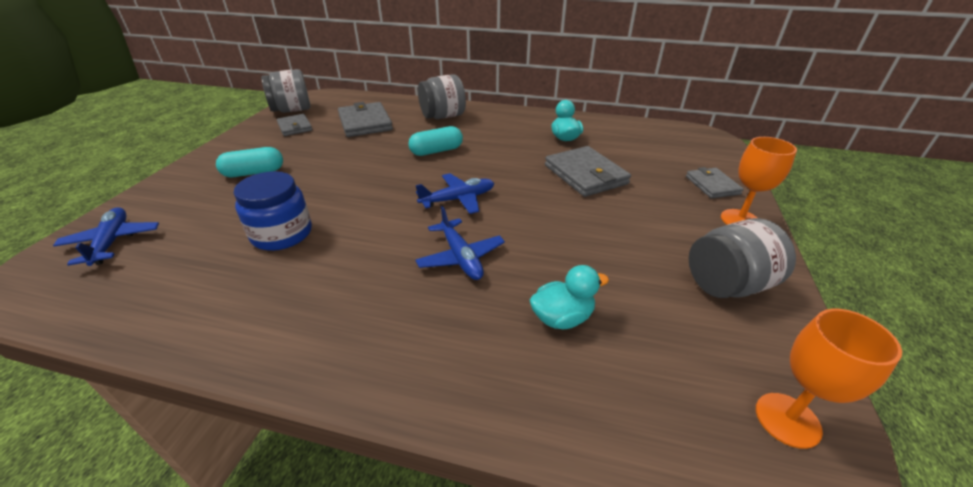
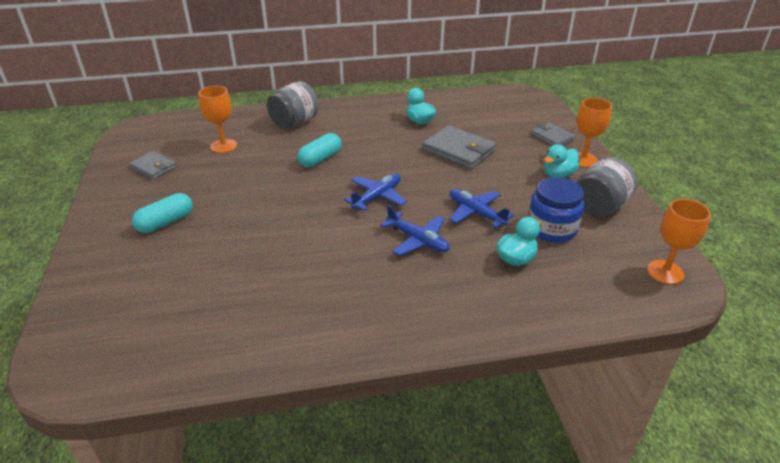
camera: 25 degrees left, 0 degrees up
(112, 242) = (101, 320): blue plane -> blue plane (476, 213)
(282, 234) = (257, 266): blue jar -> blue jar (551, 229)
(292, 110) = (128, 149): grey jar -> none
(365, 123) = (223, 146): grey wallet -> orange goblet
(693, 229) = (558, 174): none -> turquoise duck

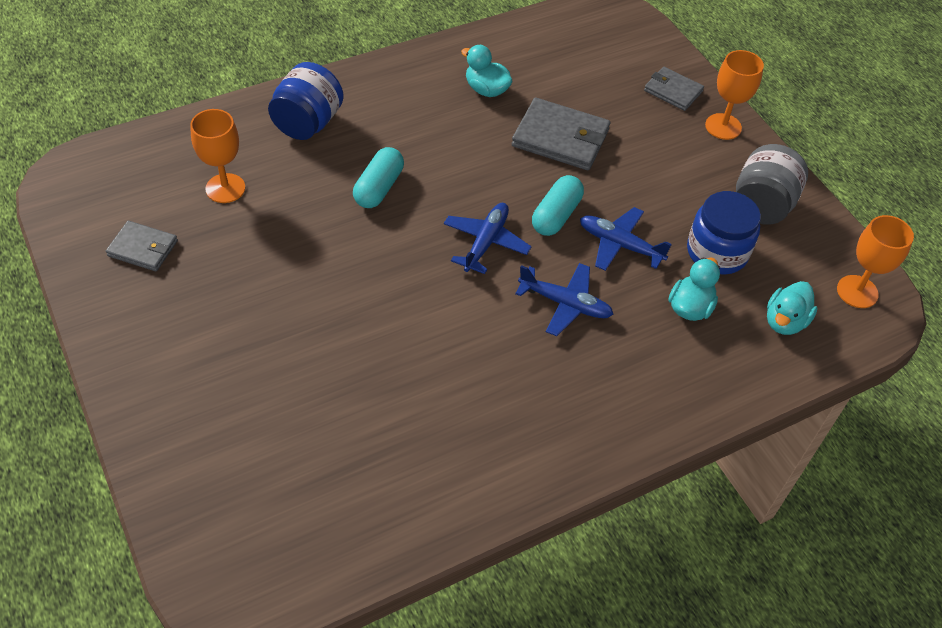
camera: 20 degrees left, 15 degrees up
(166, 222) = (221, 343): turquoise capsule -> turquoise capsule (556, 215)
(294, 123) = (308, 123): grey jar -> blue jar
(558, 174) = (699, 159): turquoise duck -> turquoise duck (785, 321)

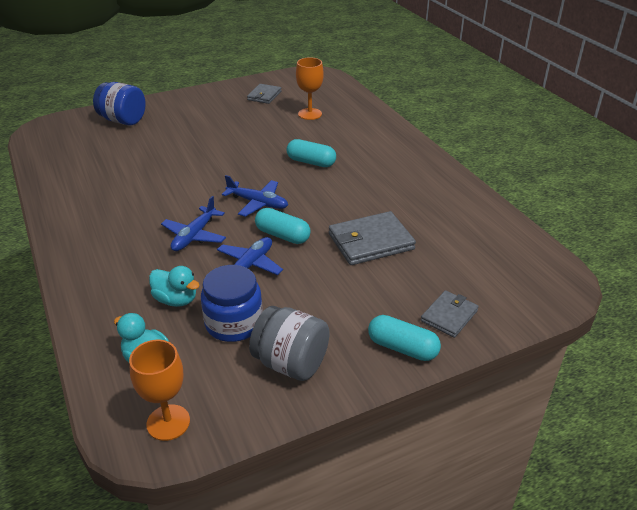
camera: 95 degrees right, 15 degrees down
(308, 123) = (370, 136): blue jar -> blue jar (123, 120)
(486, 90) = (422, 206): turquoise duck -> none
(560, 138) = (370, 242): grey wallet -> grey wallet turned 45 degrees clockwise
(723, 126) = (402, 348): orange goblet -> turquoise capsule

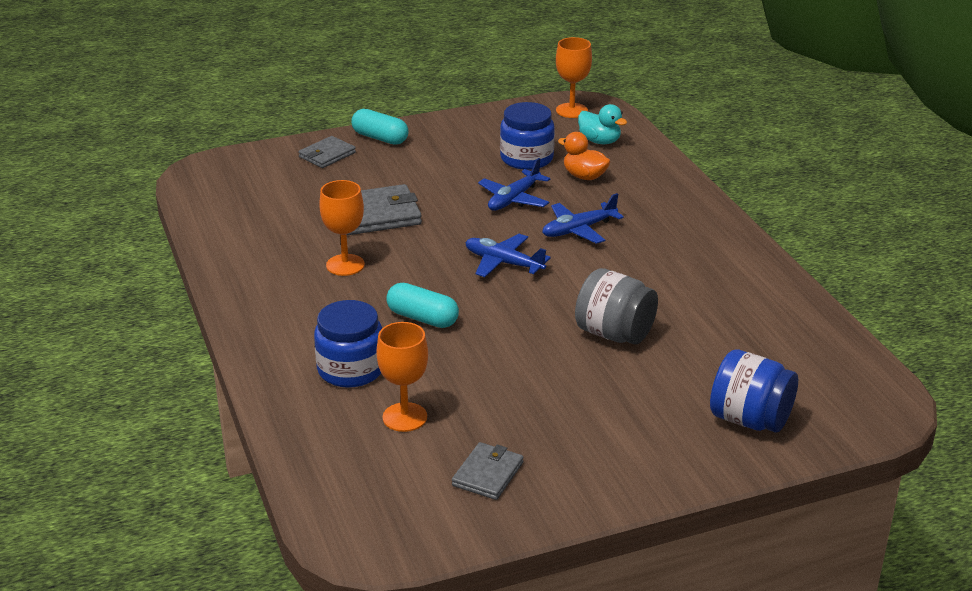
camera: 175 degrees left, 5 degrees down
(176, 300) = (584, 176): turquoise duck -> orange duck
(194, 236) = (578, 230): blue plane -> blue plane turned 150 degrees counterclockwise
(282, 235) = (475, 225): turquoise capsule -> none
(290, 363) = (477, 134): grey jar -> grey jar (614, 334)
(347, 133) = (351, 369): none -> blue jar
(377, 195) = (345, 265): none -> orange goblet

